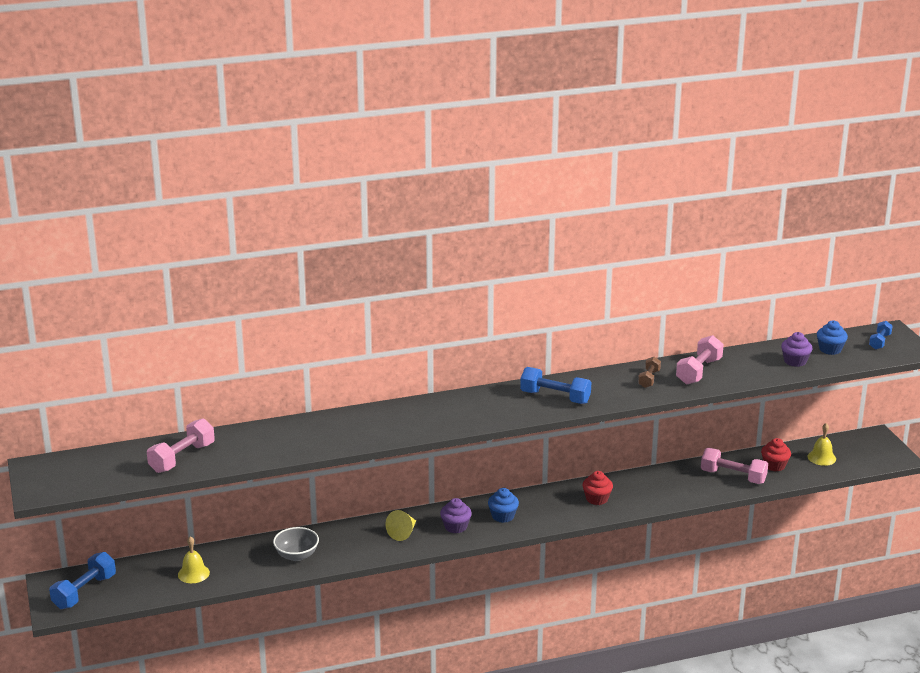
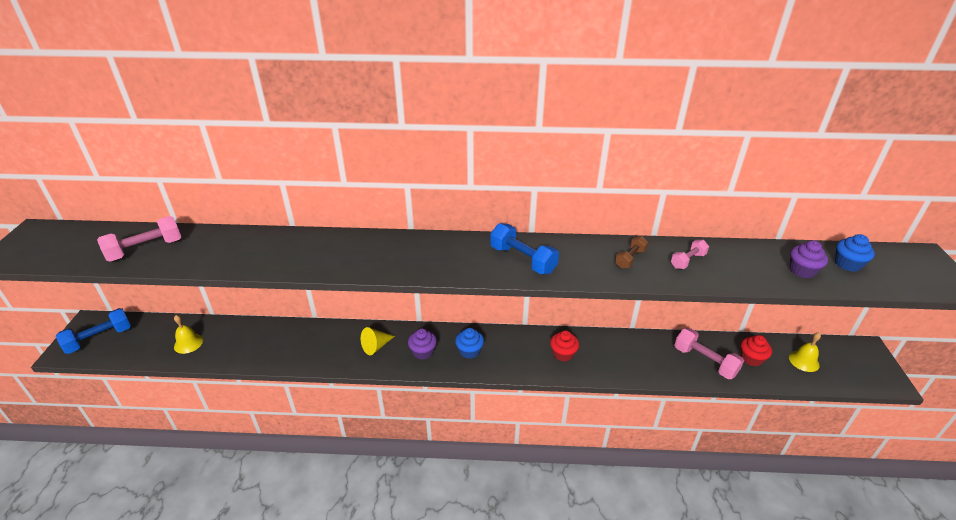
camera: 20 degrees right, 10 degrees up
(296, 555) = (277, 347): grey bowl -> none
(699, 371) = (688, 261): pink dumbbell -> pink dumbbell, size x0.60
(879, 342) = (910, 266): blue dumbbell -> none

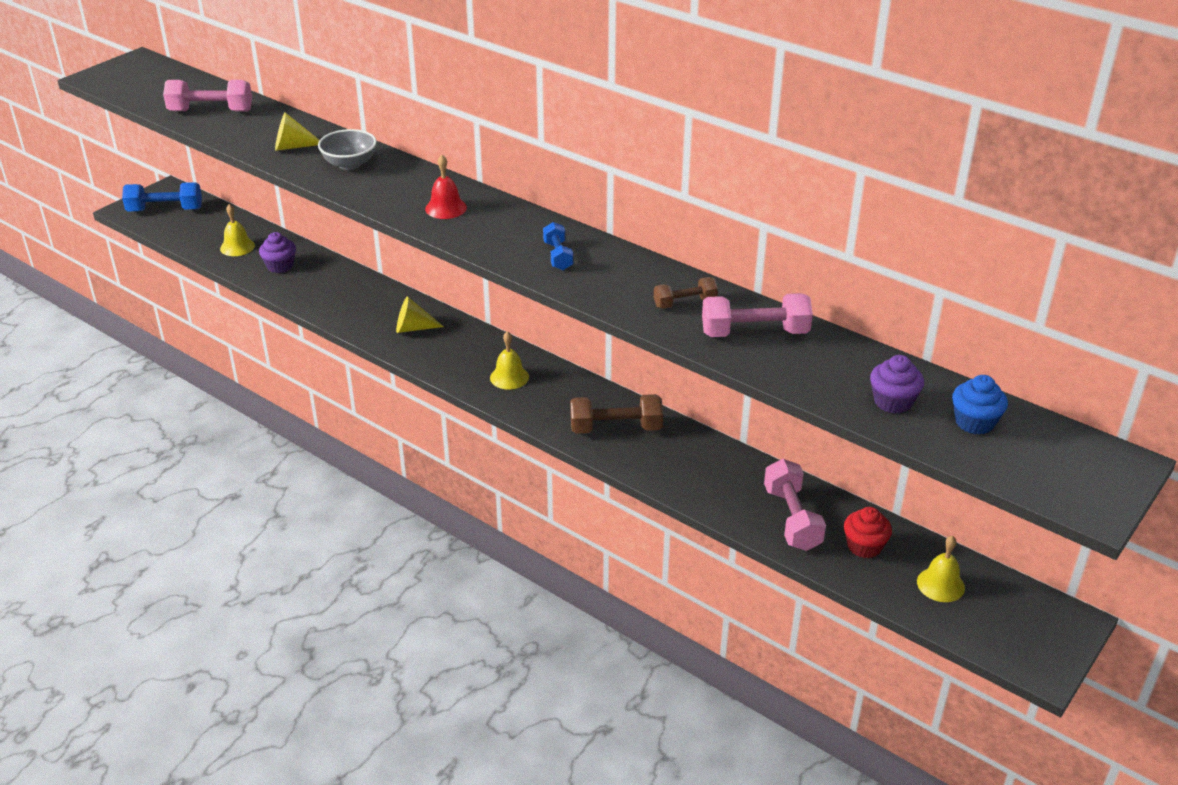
camera: 35 degrees right, 0 degrees up
(247, 253) = (293, 146): none -> yellow cone
(306, 250) = (349, 164): none -> grey bowl
(412, 256) = (446, 208): none -> red bell
(423, 352) = (457, 355): purple cupcake -> purple cupcake (280, 266)
(469, 351) = (509, 377): blue cupcake -> yellow bell
(522, 259) = (558, 256): blue dumbbell -> blue dumbbell, size x0.60
(563, 354) = (616, 428): red cupcake -> brown dumbbell
(688, 261) = (754, 333): pink dumbbell -> pink dumbbell, size x1.66

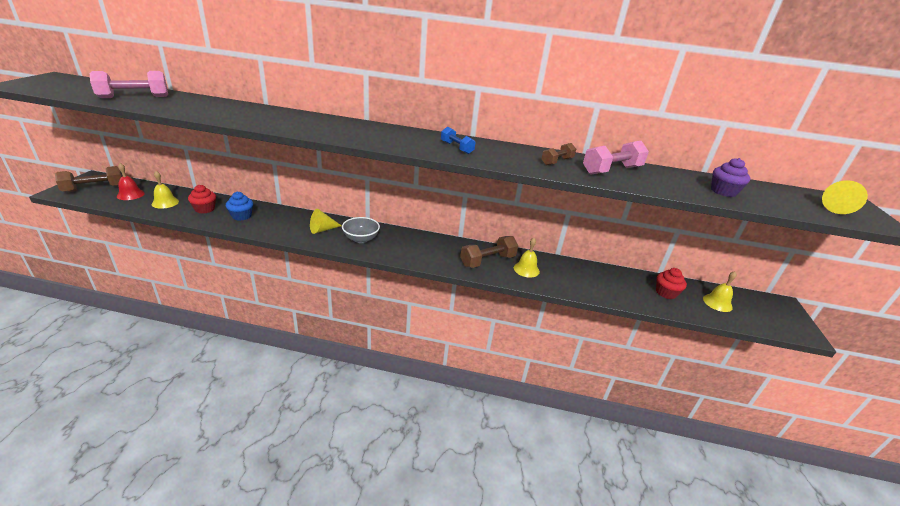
camera: 30 degrees left, 5 degrees down
(165, 210) = (95, 188): blue dumbbell -> brown dumbbell
(280, 266) = (205, 209): purple cupcake -> red cupcake
(293, 146) = (216, 110): yellow cone -> yellow cone (838, 209)
(349, 164) = (268, 116): grey bowl -> grey bowl (361, 239)
(446, 208) = (358, 132): red bell -> red bell (130, 194)
(509, 377) = (403, 246): yellow bell -> yellow bell (526, 269)
(792, 519) = (620, 287): pink dumbbell -> none
(974, 422) = (770, 195): blue cupcake -> blue cupcake (241, 216)

